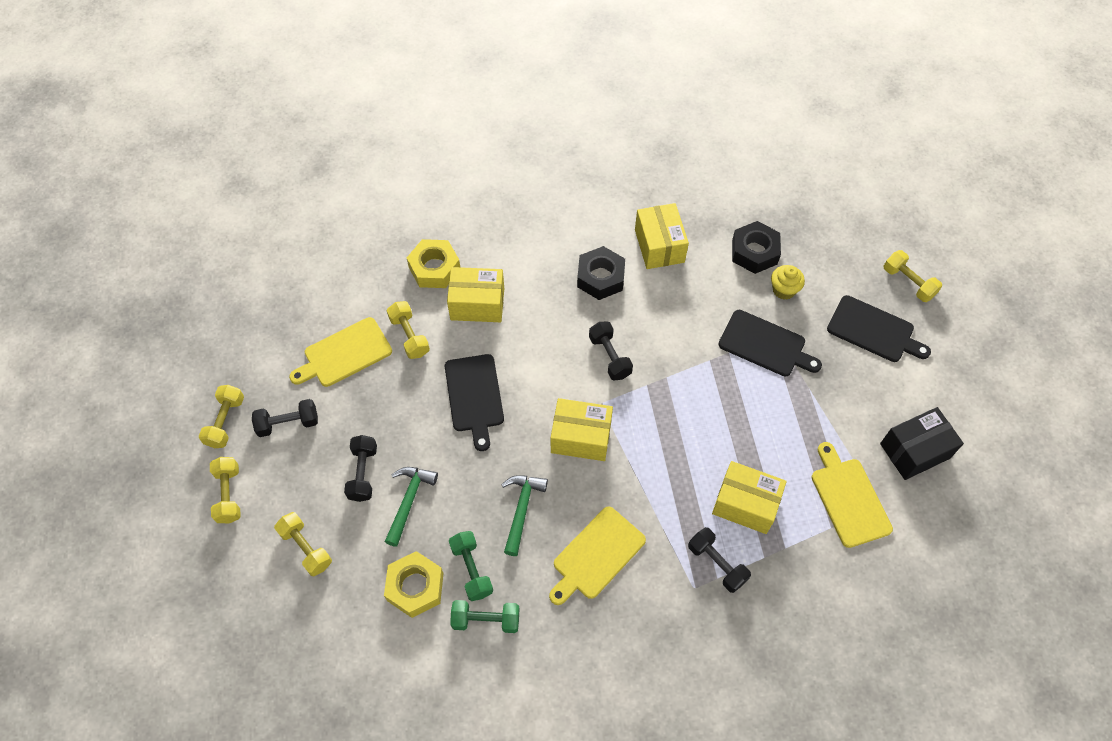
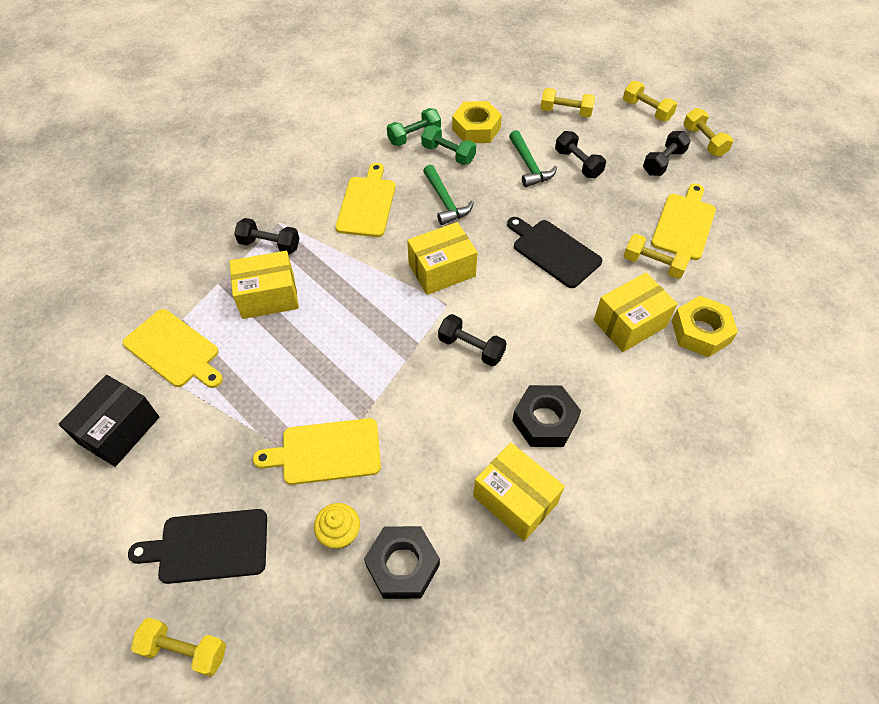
camera: 145 degrees right, 5 degrees down
(765, 345) = (326, 452): black cutting board -> yellow cutting board

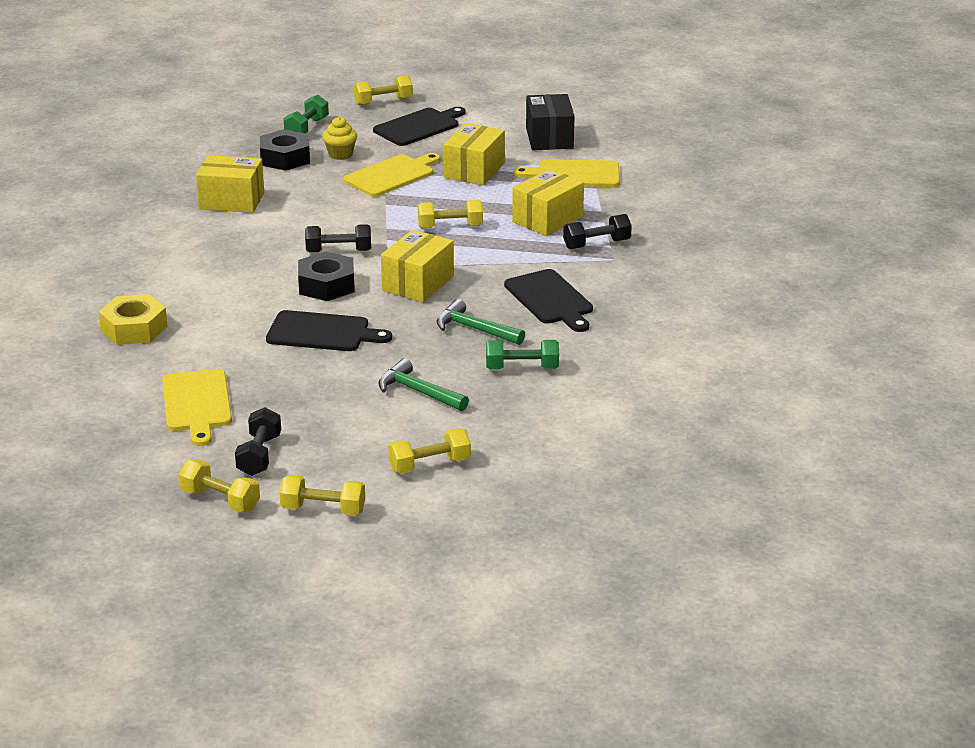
camera: 145 degrees right, 25 degrees down
(367, 204) = (550, 299): yellow cutting board -> black cutting board
(414, 136) = (581, 369): green dumbbell -> green dumbbell (306, 128)
(476, 129) = (520, 404): yellow nut -> none
(544, 420) = (240, 238): black nut -> black nut (326, 285)
(578, 163) = (363, 415): black dumbbell -> none
(629, 323) = (207, 311): yellow box -> yellow box (474, 170)
(653, 265) = (211, 358): yellow dumbbell -> yellow dumbbell (450, 226)

